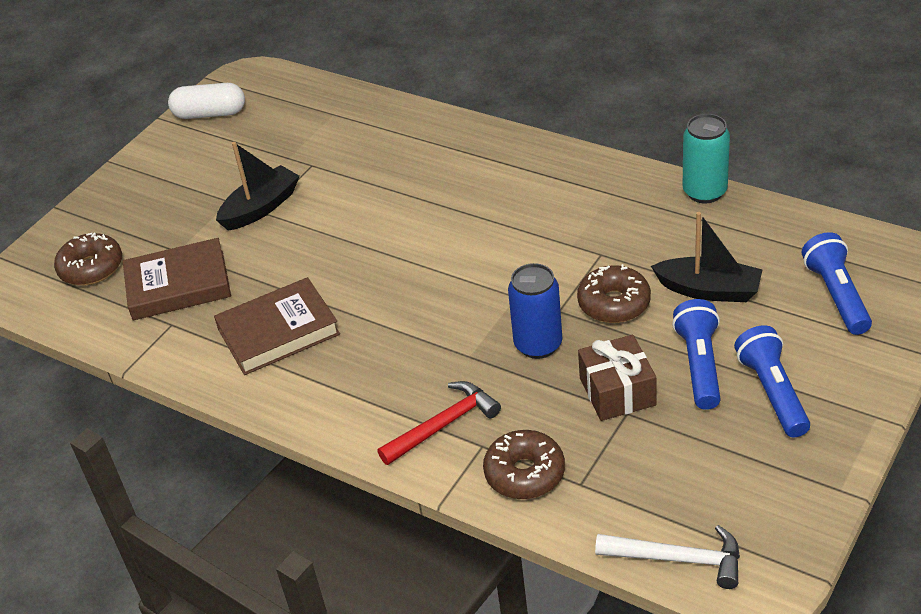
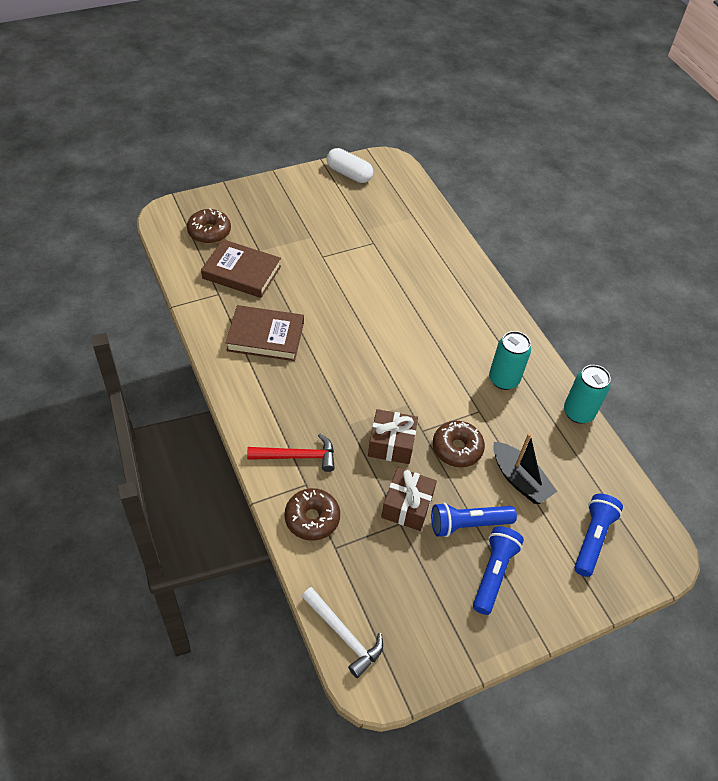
camera: 25 degrees right, 10 degrees up
(261, 208) = (323, 252): black boat -> none
(538, 344) = (391, 444): blue can -> brown gift
(596, 209) = (503, 379): none -> turquoise can
(699, 365) = (468, 524): blue flashlight -> blue flashlight turned 135 degrees counterclockwise

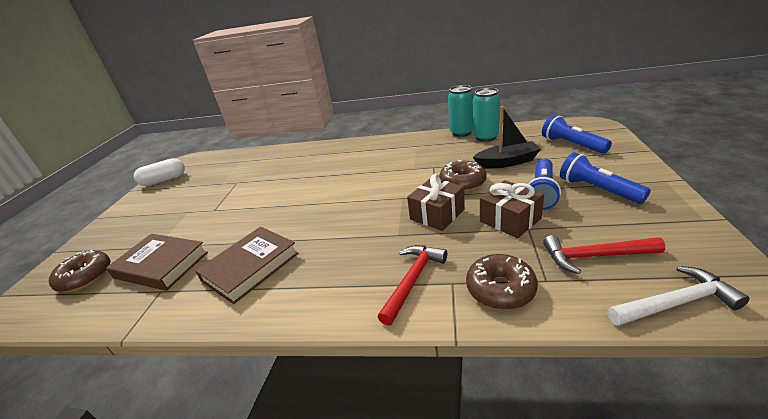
camera: 50 degrees left, 20 degrees down
(241, 272) = (161, 265): brown book -> brown book turned 60 degrees clockwise
(379, 579) = (594, 256): none -> red hammer
(503, 379) = (414, 152): turquoise can -> turquoise can (486, 137)

